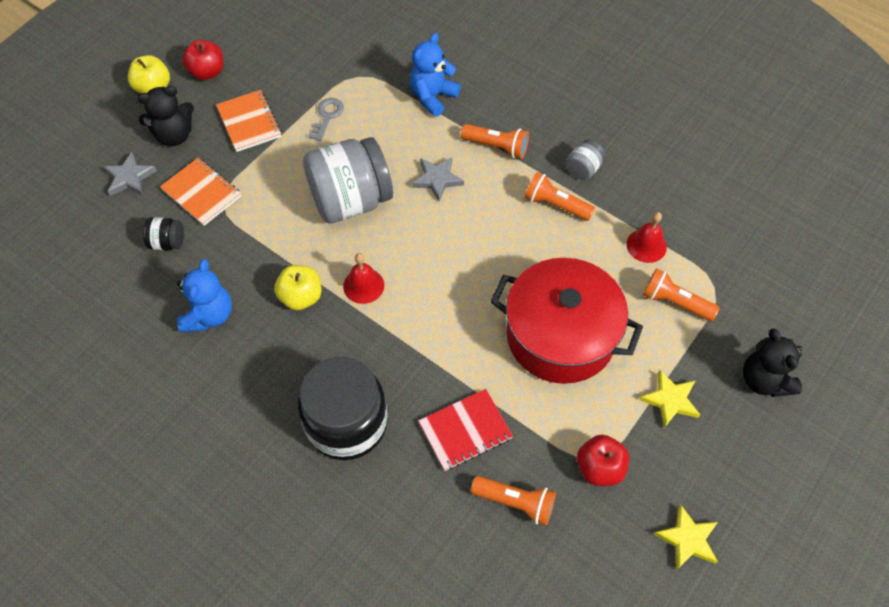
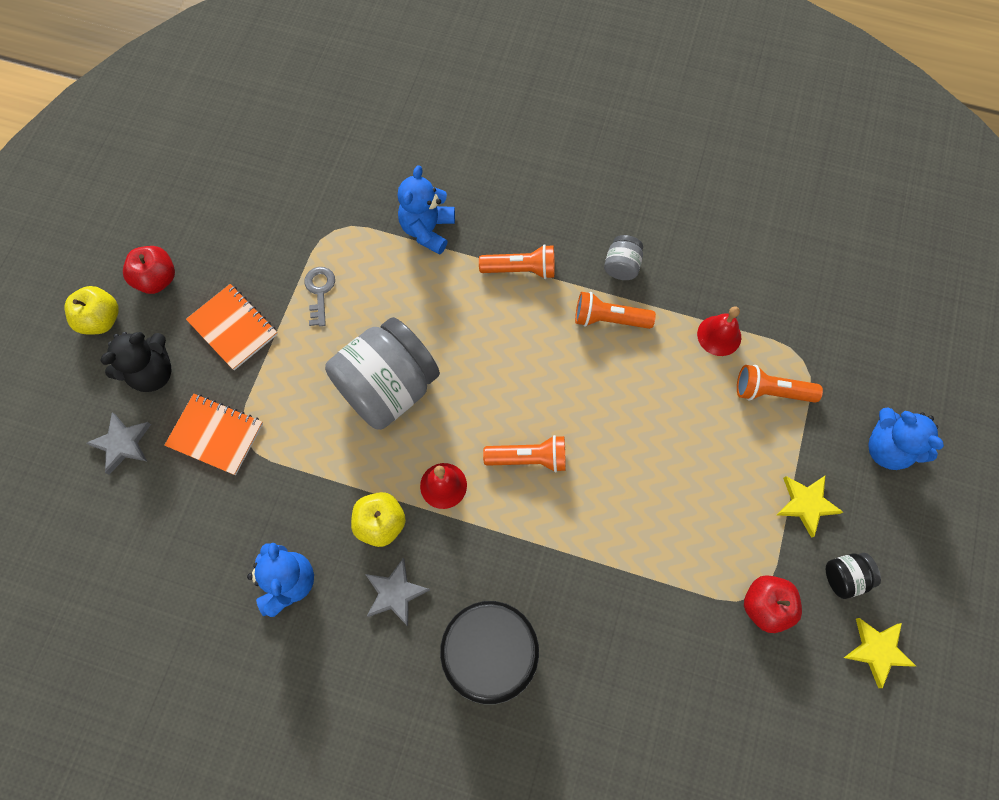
camera: 20 degrees left, 10 degrees up
(167, 242) = (202, 510): black jar -> black jar (844, 577)
(437, 179) = (472, 330): grey star -> grey star (395, 593)
(465, 431) = (616, 615): red notebook -> none
(515, 502) = (697, 676): orange flashlight -> orange flashlight (529, 458)
(560, 335) = (671, 470): red pot -> none
(764, 380) = (887, 448): black teddy bear -> blue teddy bear

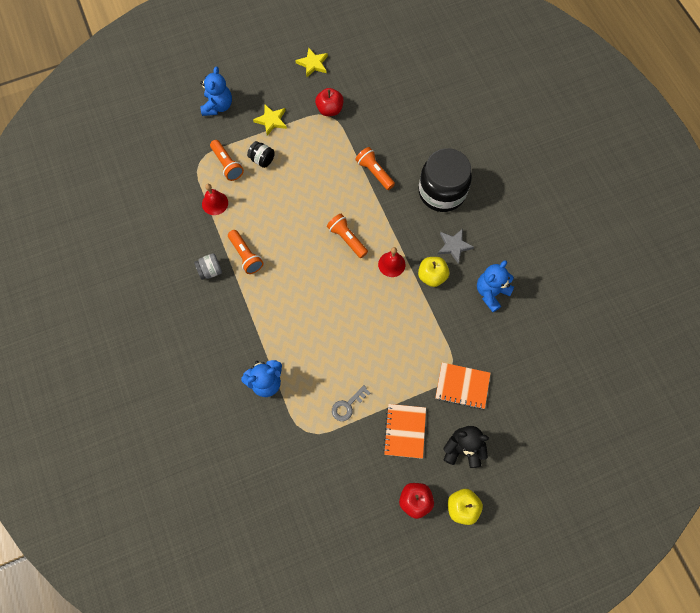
camera: 130 degrees left, 0 degrees up
(122, 444) = (507, 427): grey star -> none
(215, 435) = (462, 386): orange notebook -> orange notebook turned 60 degrees counterclockwise
(388, 388) = (368, 327): grey jar -> none
(521, 269) = (251, 316): orange flashlight -> orange flashlight (374, 172)
(844, 577) = (292, 90): black jar -> black jar (262, 159)

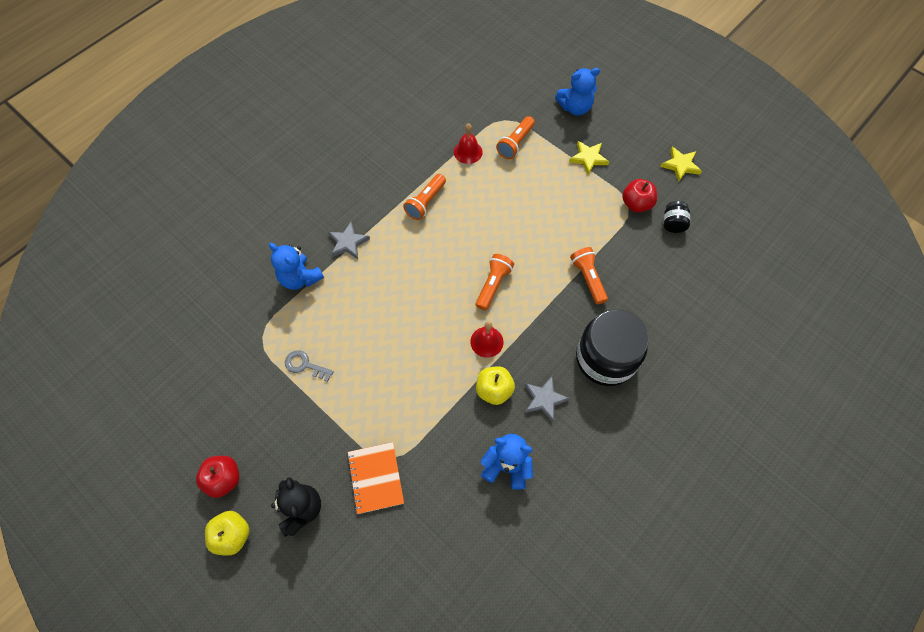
camera: 65 degrees right, 5 degrees down
(210, 271) = (394, 180): grey jar -> none
(252, 331) = (348, 243): none -> grey star
(262, 159) = (539, 170): black jar -> black jar (673, 223)
(374, 172) = (588, 278): orange flashlight -> orange flashlight turned 45 degrees counterclockwise
(404, 431) = (298, 435): orange notebook -> none

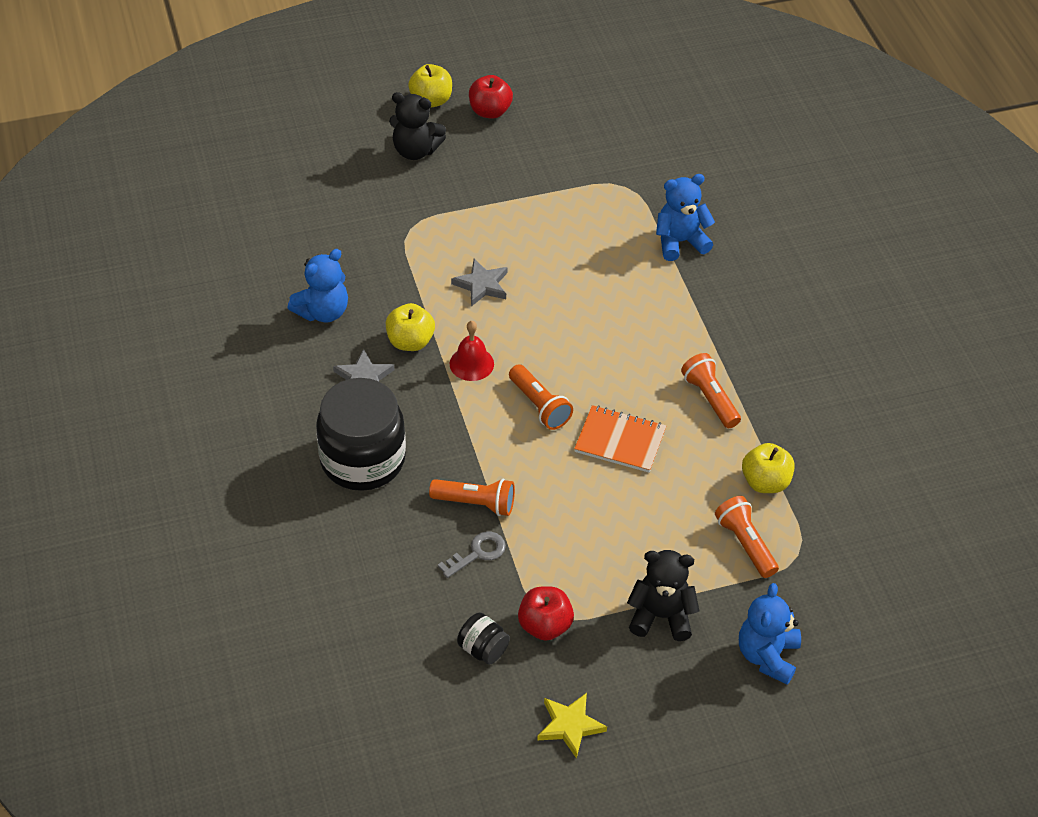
camera: 120 degrees right, 15 degrees down
(305, 365) = (565, 206): grey key -> grey key (477, 553)
(348, 243) = (700, 301): grey star -> grey star (481, 285)
(375, 478) = (398, 211): orange notebook -> orange notebook (620, 441)
(468, 152) = (765, 482): red bell -> yellow apple
(588, 158) = (661, 616): yellow star -> black teddy bear

